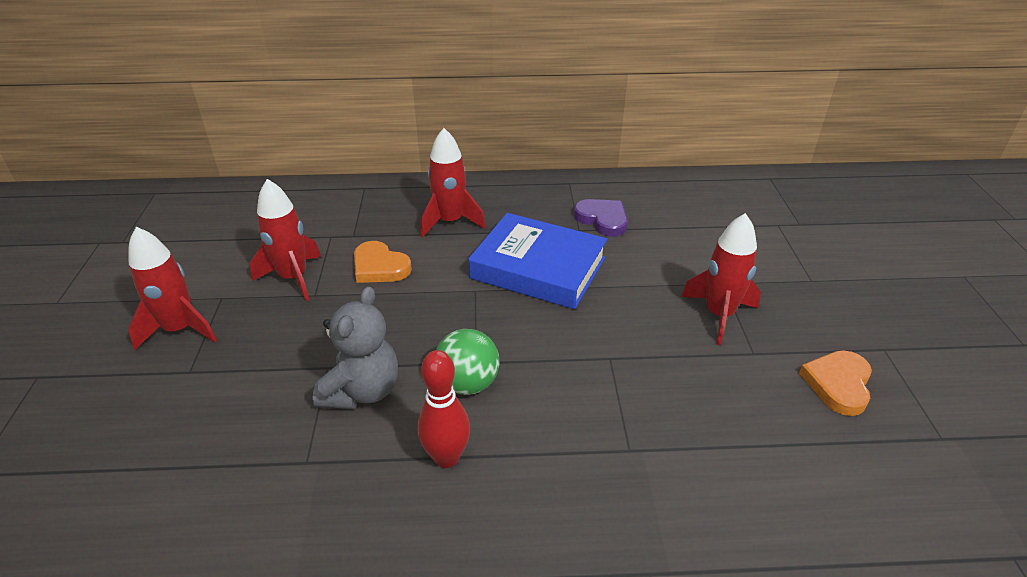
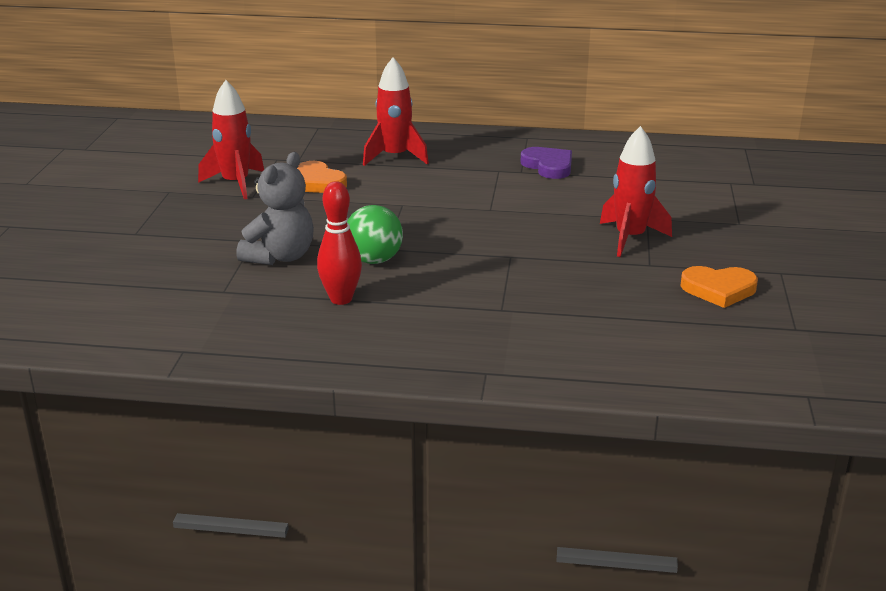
camera: 10 degrees right, 10 degrees down
(180, 329) = (130, 208): red rocket -> none
(538, 268) = (469, 194): blue book -> none
(838, 384) = (718, 289): orange heart -> orange heart turned 120 degrees counterclockwise

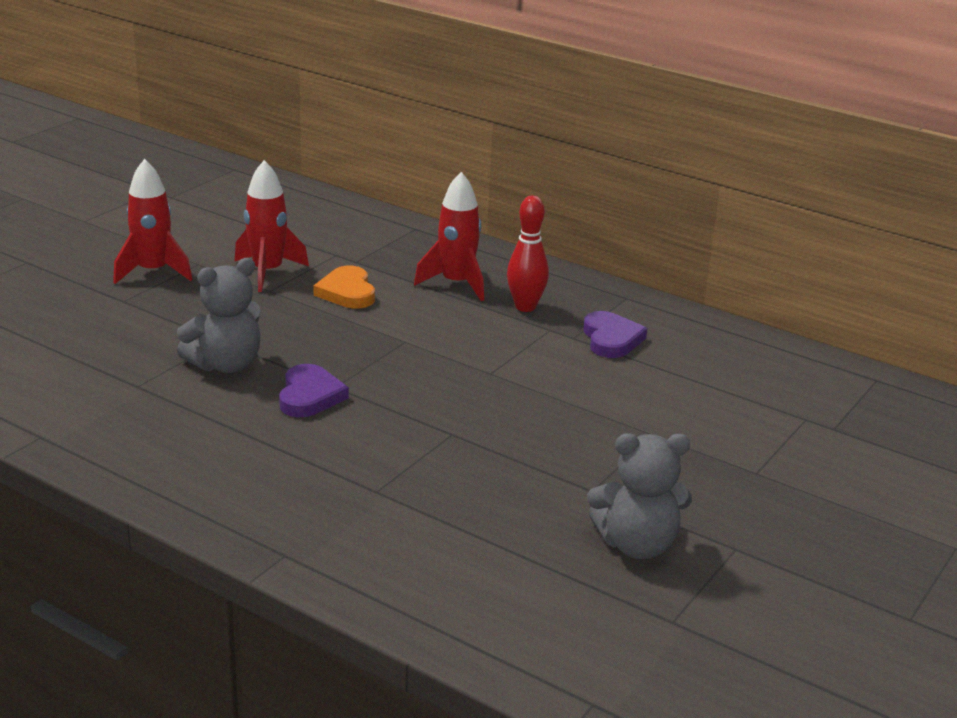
camera: 25 degrees right, 0 degrees up
(341, 299) = (233, 428): red bowling pin -> red bowling pin (525, 307)
(374, 260) = (310, 396): green ball -> purple heart
(630, 238) = (605, 452): red rocket -> red rocket (153, 272)
(718, 289) = (637, 545): orange heart -> grey teddy bear

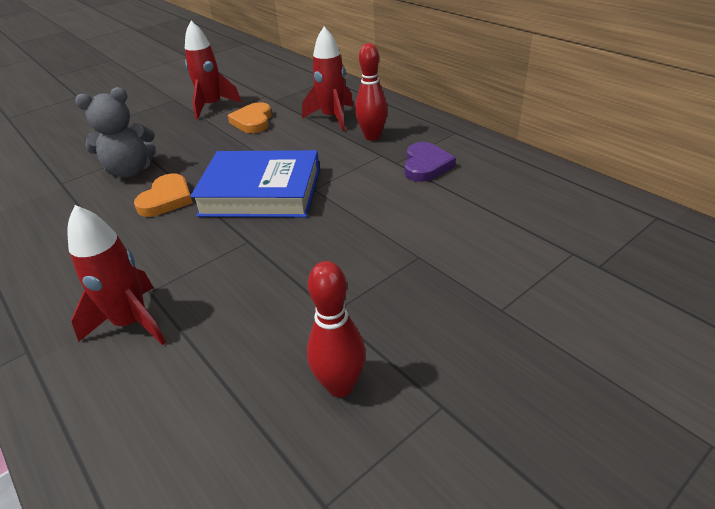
camera: 20 degrees right, 10 degrees up
(153, 272) = (142, 104): red rocket -> red rocket (131, 322)
(310, 396) = (166, 199): purple heart -> orange heart
(428, 381) = (261, 192): none -> blue book
(637, 545) = (340, 386): grey teddy bear -> red bowling pin

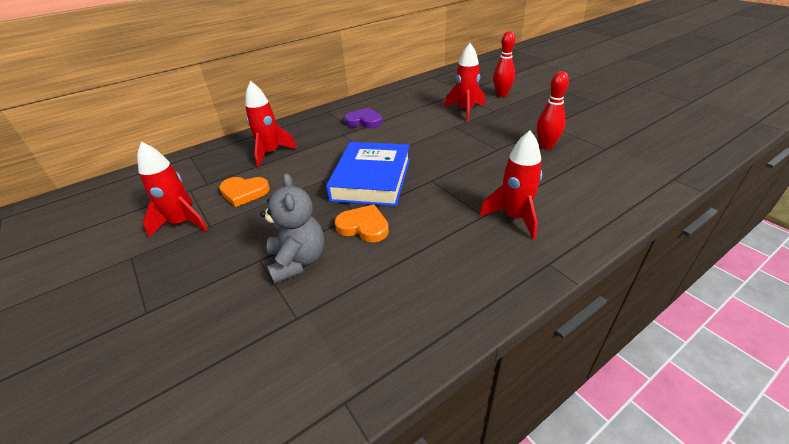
camera: 85 degrees left, 0 degrees up
(372, 136) = (314, 137): red bowling pin -> red bowling pin (501, 95)
(490, 269) = (465, 111): none -> red rocket

